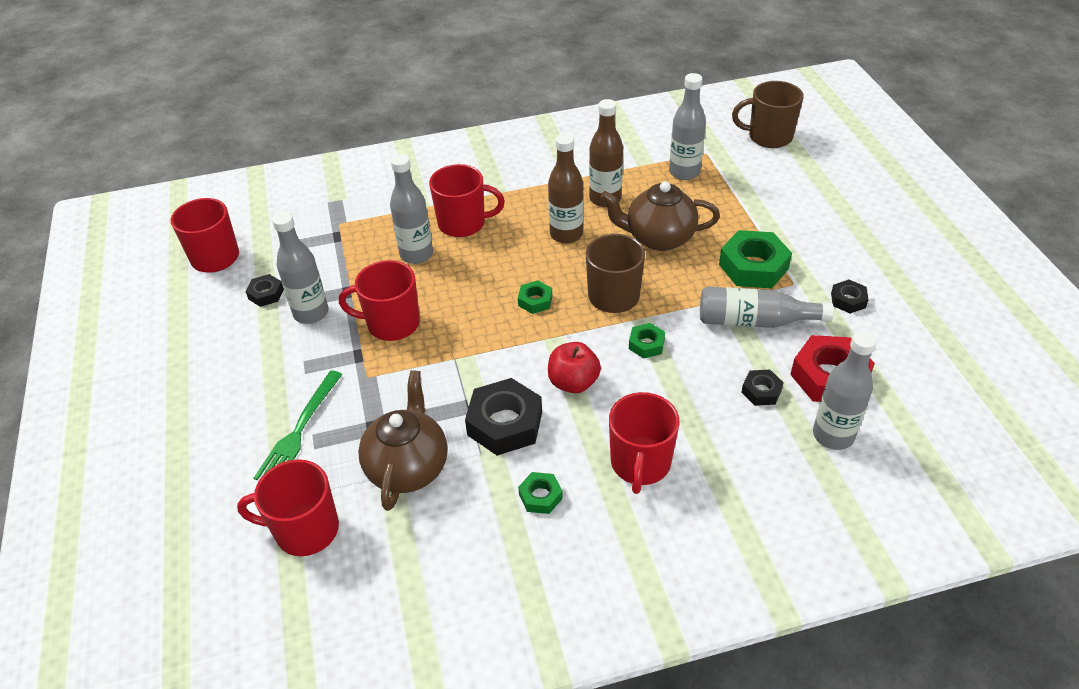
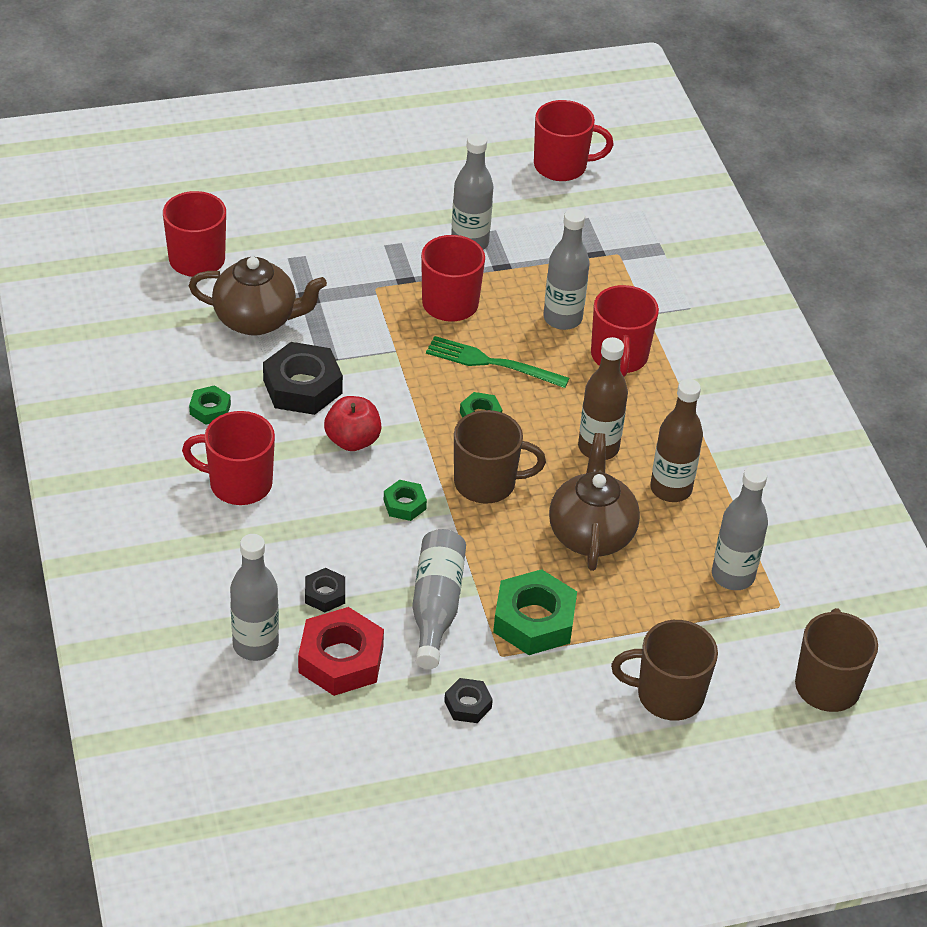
camera: 85 degrees right, 0 degrees up
(266, 294) = (500, 208): black nut -> none
(299, 431) = (310, 246): green fork -> green fork (491, 363)
(802, 202) = (668, 695): none -> brown mug

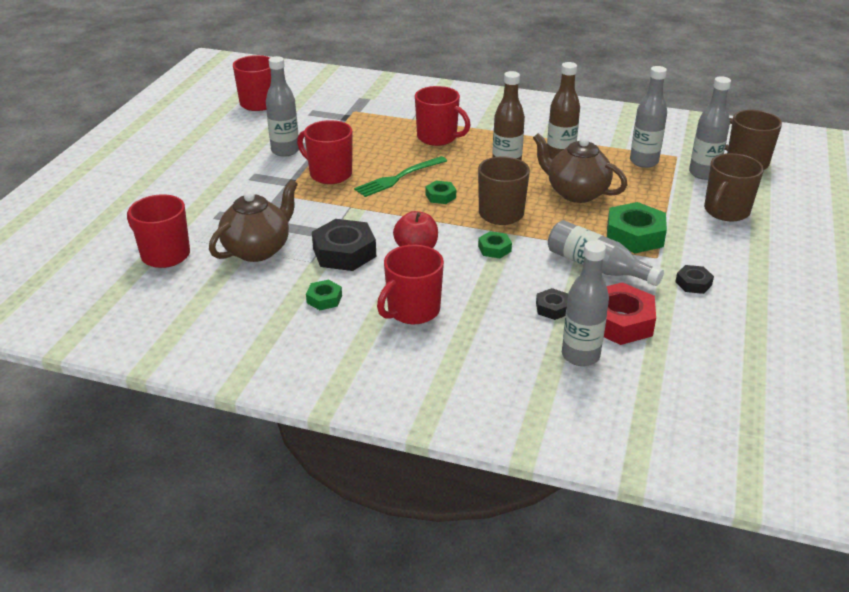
camera: 55 degrees left, 10 degrees down
(562, 318) = (387, 144): grey bottle -> grey bottle (703, 173)

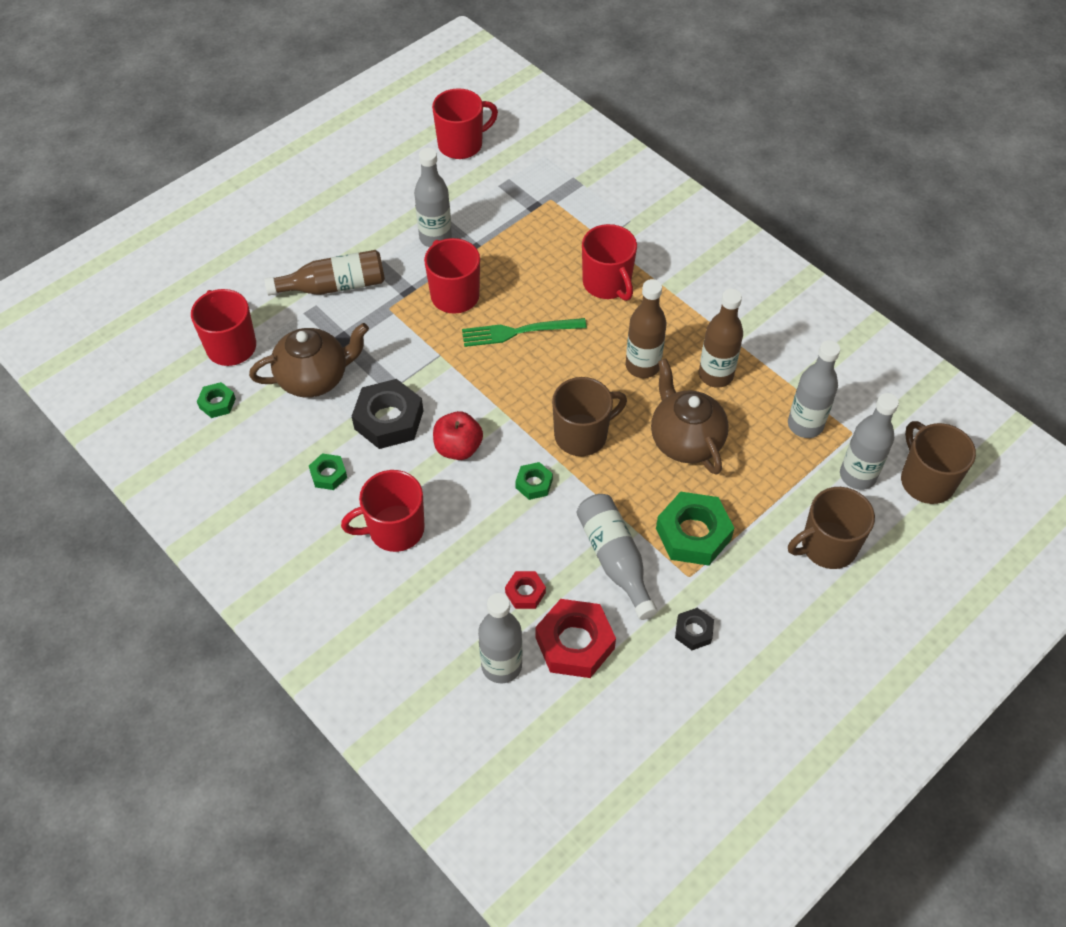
camera: 30 degrees right, 20 degrees up
(226, 197) = (334, 286): none -> brown bottle
(440, 196) = (540, 380): green nut -> green nut (217, 403)
(552, 308) = (525, 592): black nut -> red nut

